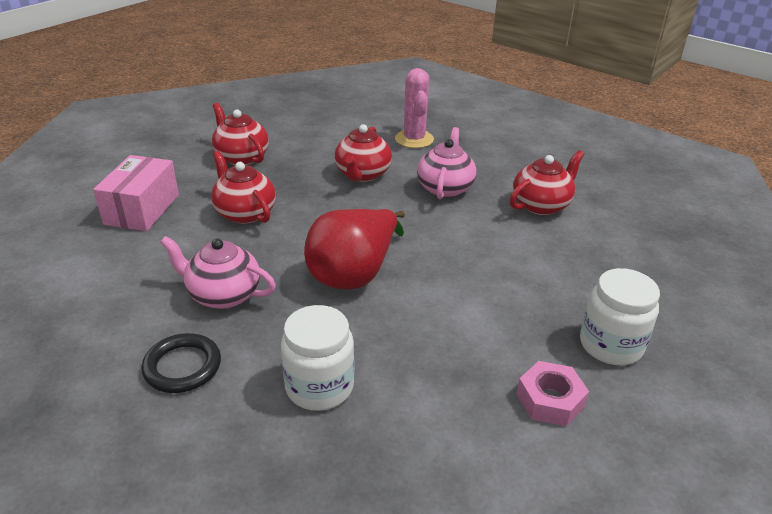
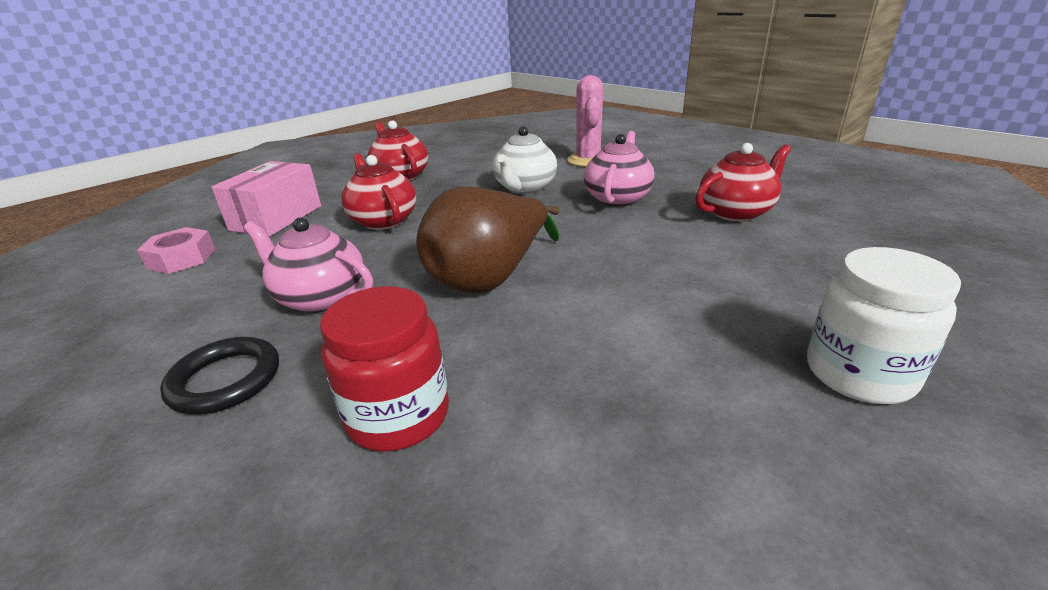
camera: 10 degrees right, 5 degrees down
(319, 387) = (398, 416): white jar -> red jar
(354, 273) = (490, 278): red pear -> brown pear
(362, 174) = (525, 188): red teapot -> white teapot
(550, 400) = (765, 455): pink nut -> pink nut (182, 258)

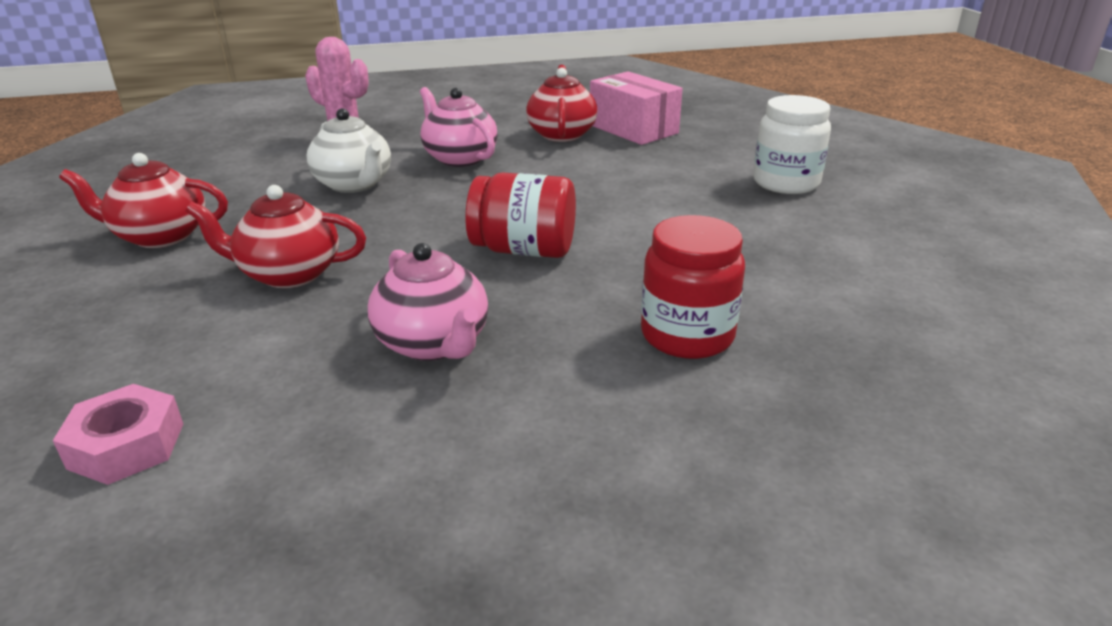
camera: 60 degrees left, 0 degrees up
(225, 380) = (537, 421): black ring -> none
(277, 218) = (121, 347): pink box -> pink box (633, 129)
(320, 298) = (434, 344): pink teapot -> pink teapot turned 90 degrees counterclockwise
(490, 278) = (524, 250): brown pear -> red jar

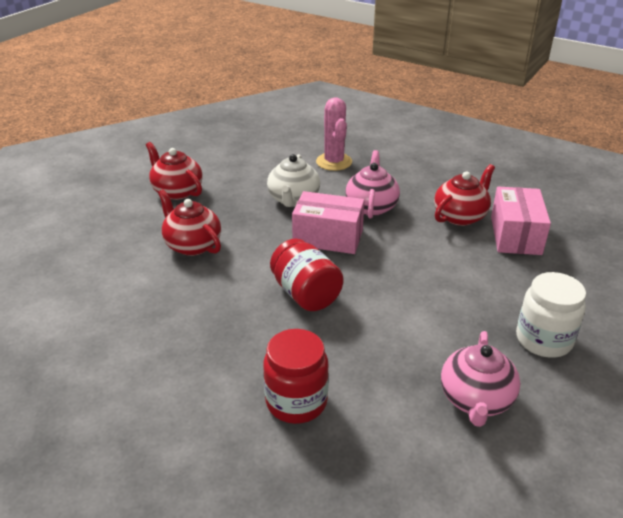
camera: 45 degrees right, 5 degrees up
(126, 445) = (44, 300): pink nut -> none
(434, 344) = (190, 324): pink teapot -> pink teapot (476, 400)
(458, 198) = (328, 237): none -> pink box

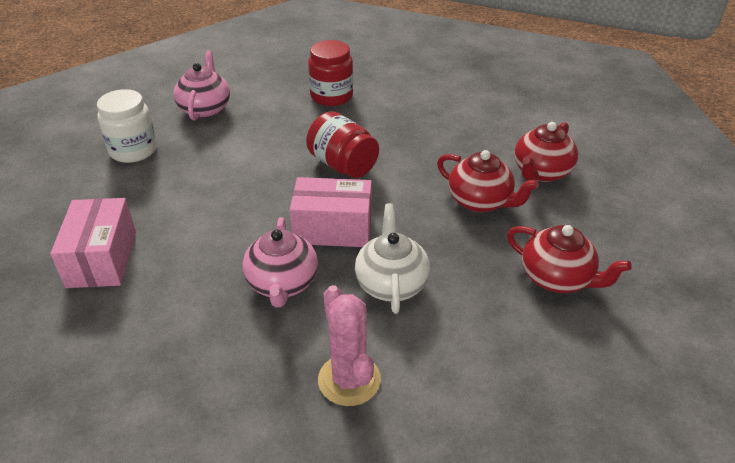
camera: 170 degrees right, 5 degrees up
(460, 216) = (162, 282): red teapot -> red teapot (541, 172)

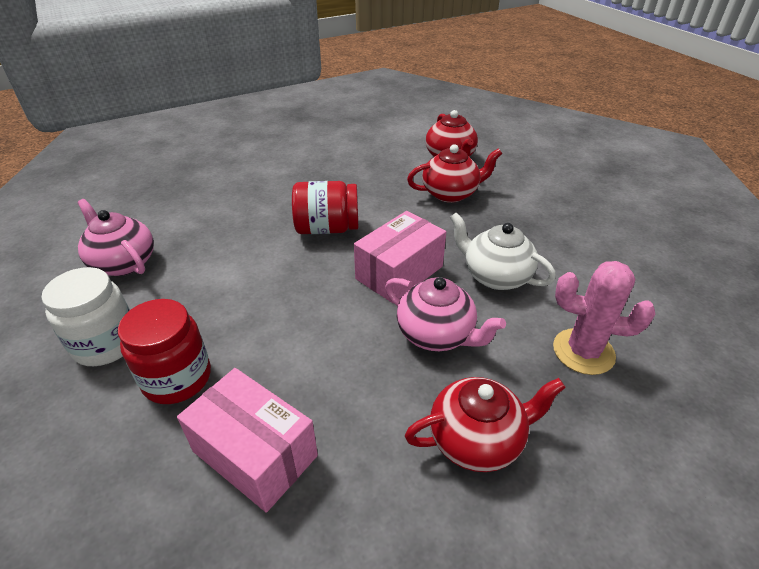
camera: 50 degrees left, 0 degrees up
(331, 96) = (230, 189): red jar -> red jar (177, 378)
(557, 278) = (559, 206): red teapot -> red teapot (477, 439)

